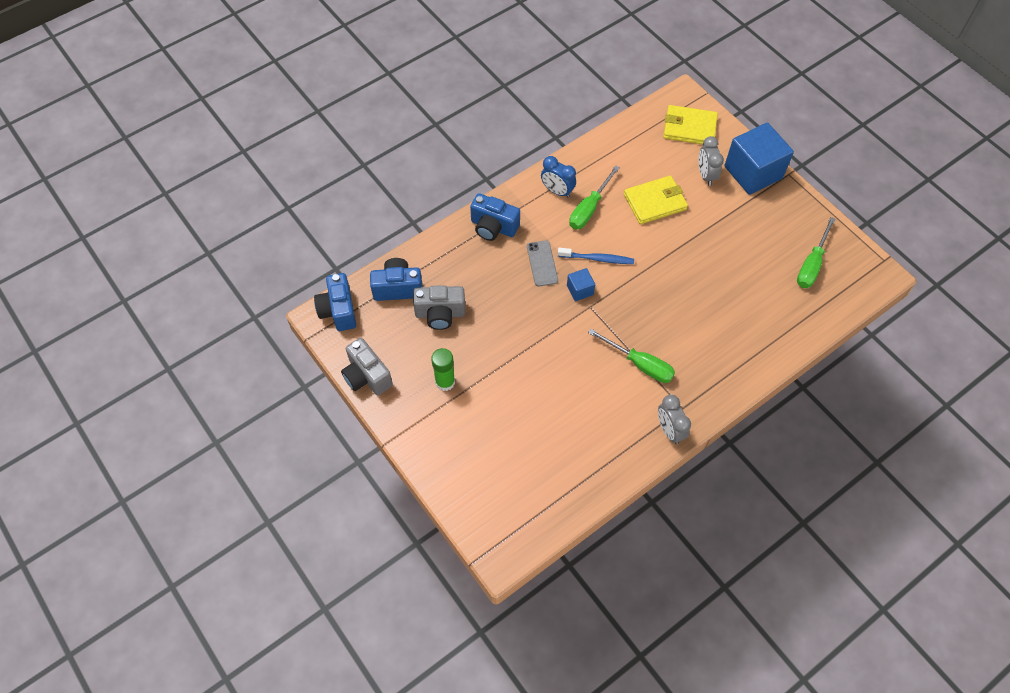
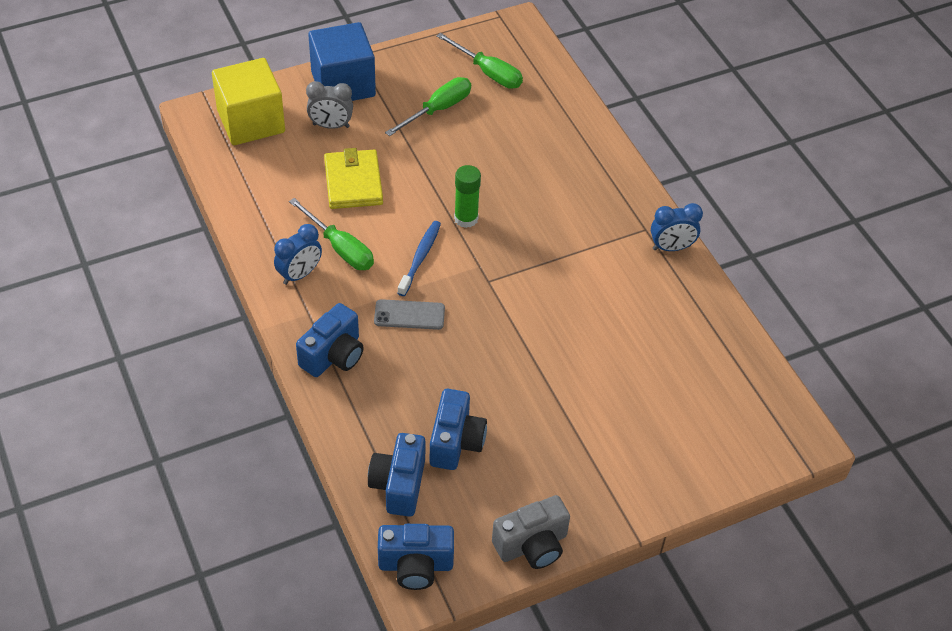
camera: 80 degrees left, 10 degrees down
(440, 314) = (455, 442): grey camera -> blue camera
(445, 382) = (561, 455): green glue stick -> green glue stick (466, 218)
(580, 290) = (461, 285): blue cube -> none
(640, 364) = (580, 253): green screwdriver -> green screwdriver (438, 109)
(669, 430) = (671, 247): grey clock -> blue clock
(689, 127) = (251, 121): yellow wallet -> yellow cube

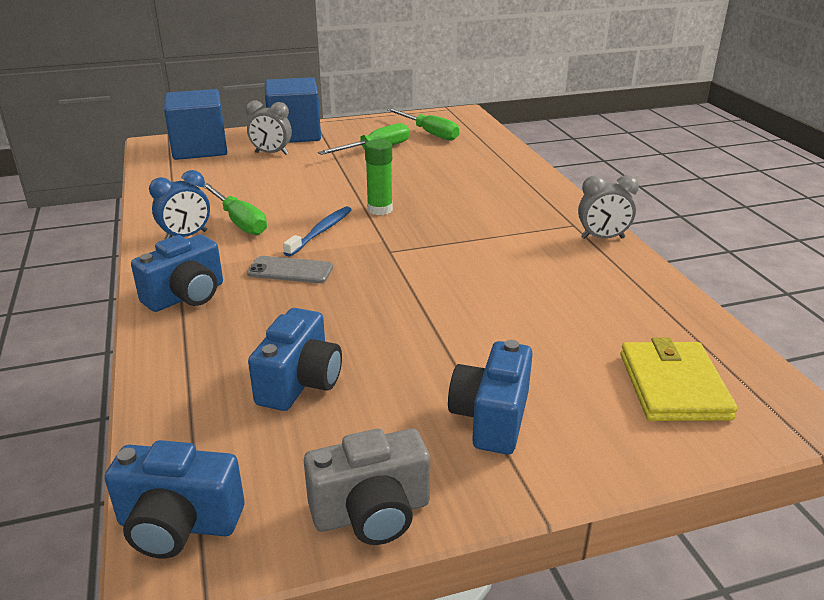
camera: 10 degrees right, 20 degrees down
(251, 121) = (199, 149): yellow cube -> blue cube
(353, 182) = (275, 184): yellow wallet -> yellow wallet (673, 386)
(399, 485) = (202, 422): blue camera -> blue camera (491, 418)
(671, 247) = (602, 238): blue clock -> grey clock

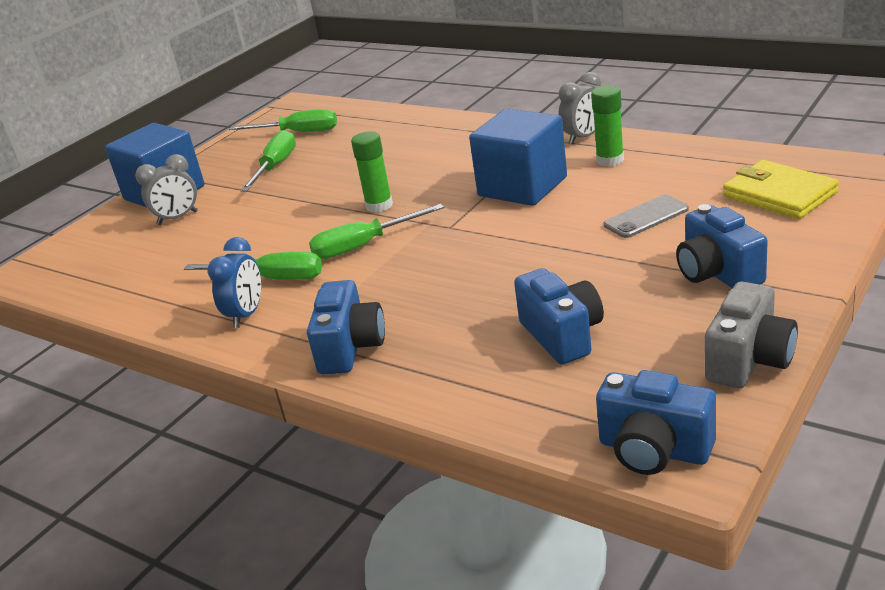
camera: 35 degrees left, 0 degrees up
(178, 524) = (654, 450): blue camera -> blue camera turned 60 degrees clockwise
(199, 149) = (87, 252): blue cube -> blue cube (522, 187)
(290, 270) = (398, 282): grey phone -> grey phone (646, 217)
(321, 232) = (363, 245): blue toothbrush -> green screwdriver
(588, 268) = (610, 160): none -> green glue stick

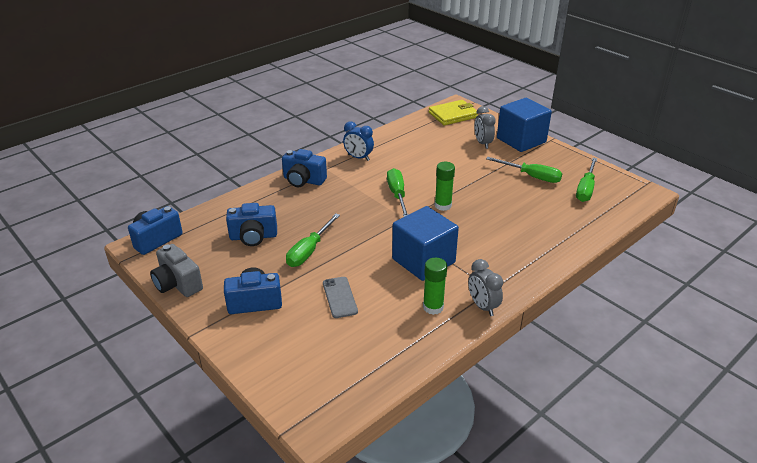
camera: 100 degrees right, 5 degrees up
(272, 279) = (387, 166): green screwdriver -> green screwdriver (309, 251)
(779, 194) = (316, 364): yellow wallet -> yellow wallet (453, 115)

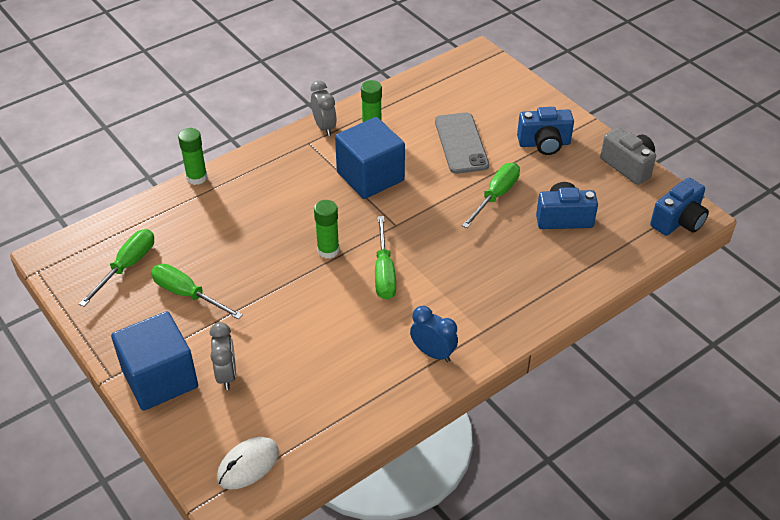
camera: 175 degrees left, 10 degrees up
(303, 180) = (514, 308): blue camera -> none
(340, 297) = (461, 143): grey phone -> grey phone, size x1.55
(453, 115) = (248, 465): yellow wallet -> white mouse
(578, 251) = (197, 177): none -> green glue stick

